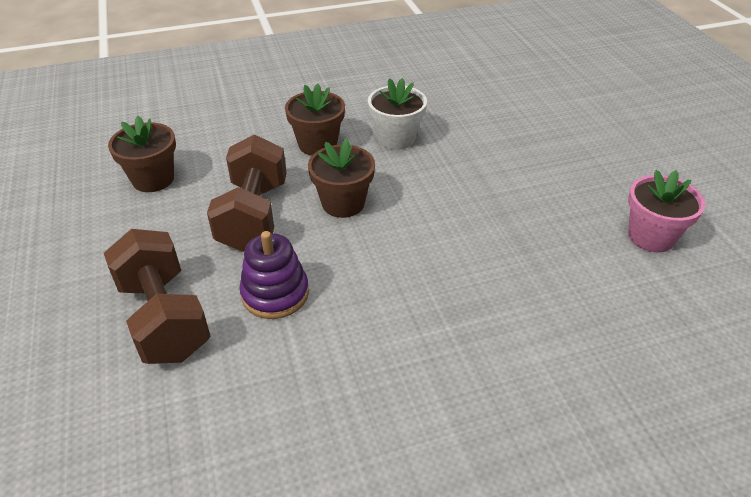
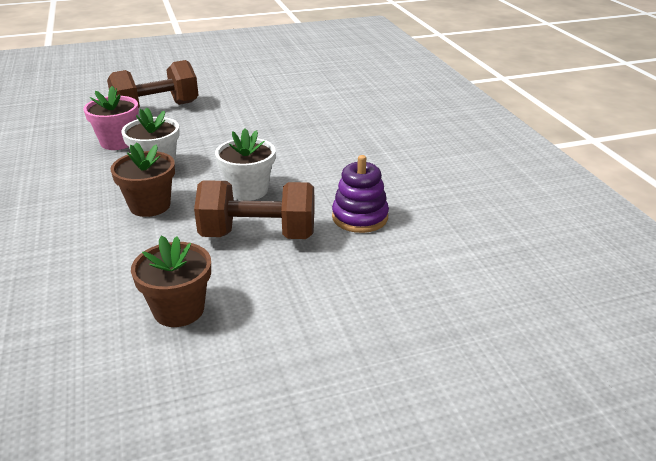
camera: 90 degrees left, 10 degrees down
(164, 318) = (393, 270): brown dumbbell -> brown dumbbell (156, 109)
(343, 203) = (248, 190): brown flower pot -> white flower pot
(651, 236) = (301, 89): pink flower pot -> pink flower pot (118, 142)

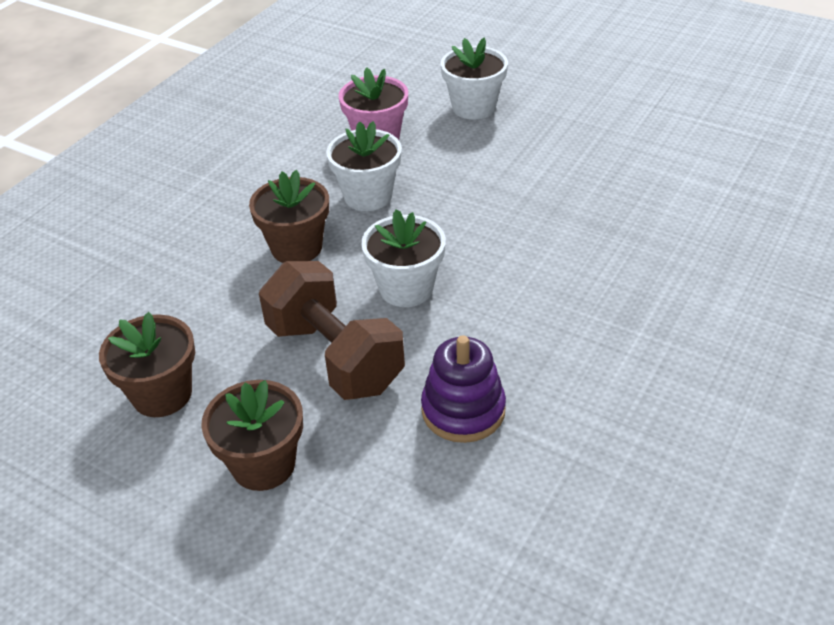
camera: 50 degrees right, 10 degrees up
(156, 109) = (474, 107): brown dumbbell -> white flower pot
(299, 297) = (263, 464): none -> brown flower pot

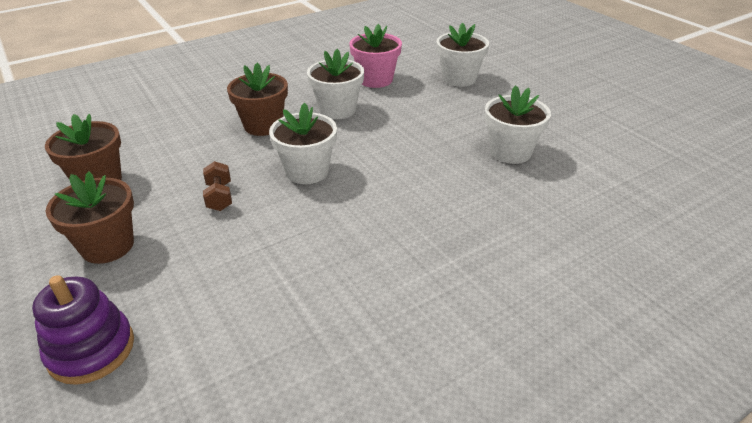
camera: 25 degrees right, 5 degrees down
(335, 356) = (220, 197): brown dumbbell -> brown dumbbell, size x0.43
(463, 410) = (267, 264): purple stacking toy -> purple stacking toy (91, 349)
(602, 187) = (510, 152): none -> white flower pot

